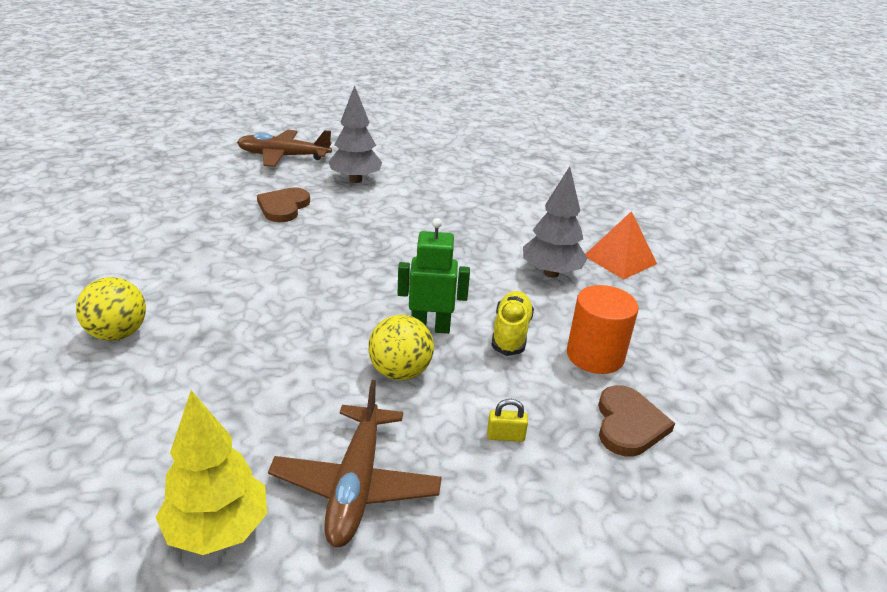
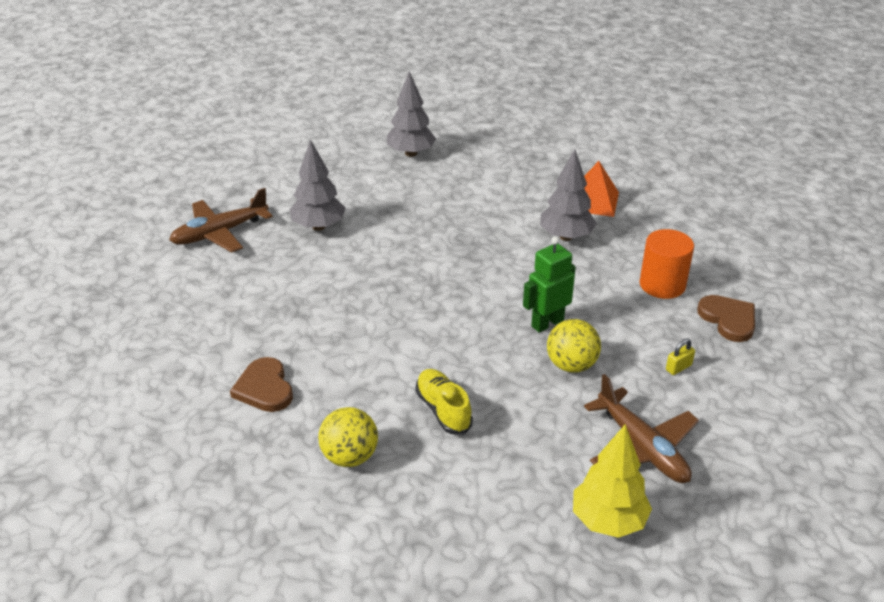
camera: 35 degrees left, 5 degrees up
(283, 207) = (301, 283): brown heart -> brown heart (264, 388)
(500, 165) = (411, 153): none -> grey tree
(511, 333) = (598, 298): yellow shoe -> yellow shoe (443, 410)

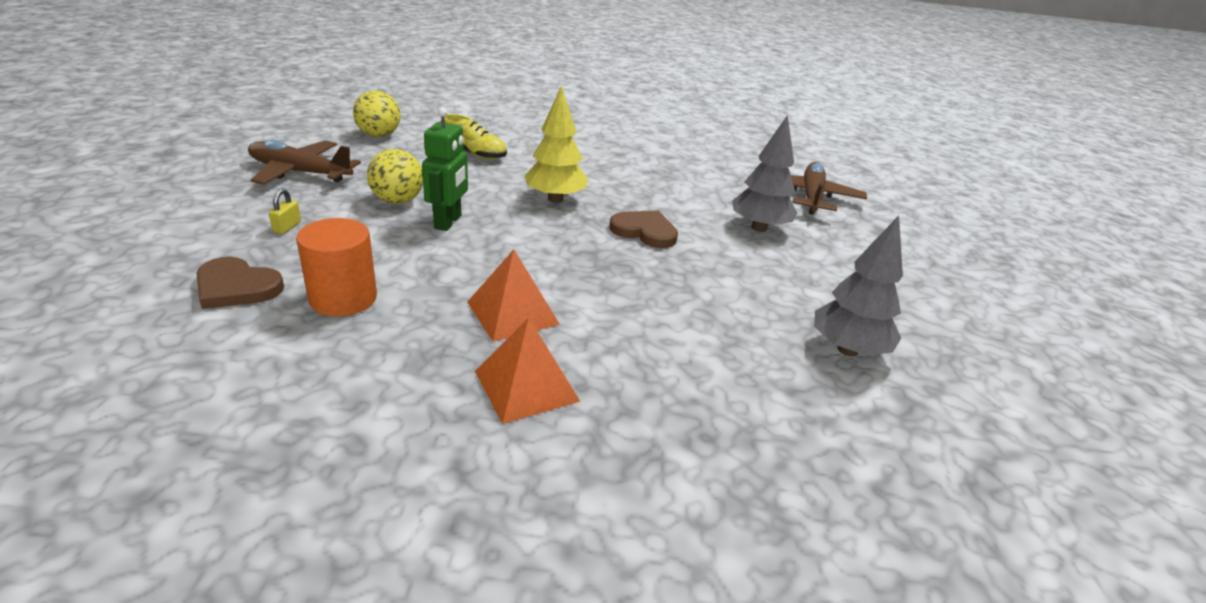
camera: 135 degrees right, 5 degrees down
(264, 388) = (602, 136): brown heart -> brown heart (644, 231)
(350, 457) = (505, 126): yellow ball -> yellow ball (379, 135)
(566, 236) = (512, 313): grey tree -> orange pyramid
(608, 521) = (308, 139): yellow tree -> yellow tree (555, 199)

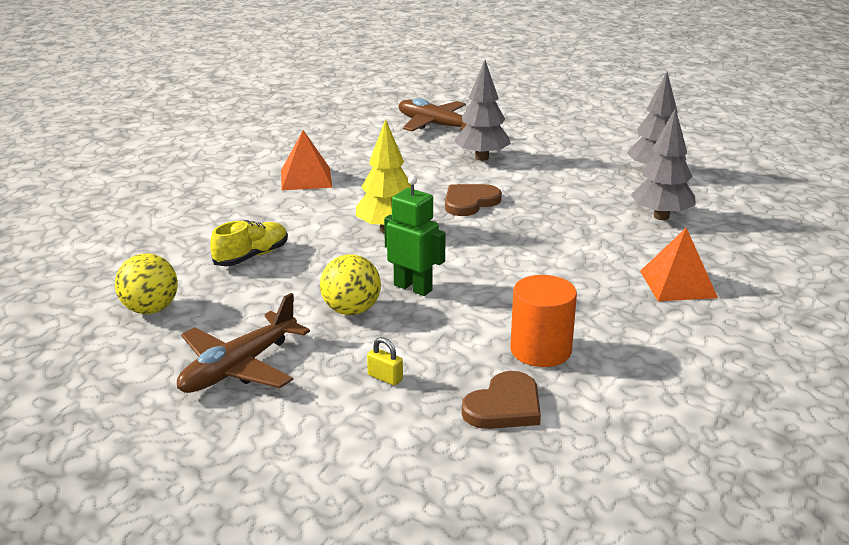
camera: 65 degrees left, 5 degrees down
(512, 313) = (583, 277): orange pyramid -> orange pyramid (306, 178)
(712, 362) = (661, 216): none -> grey tree

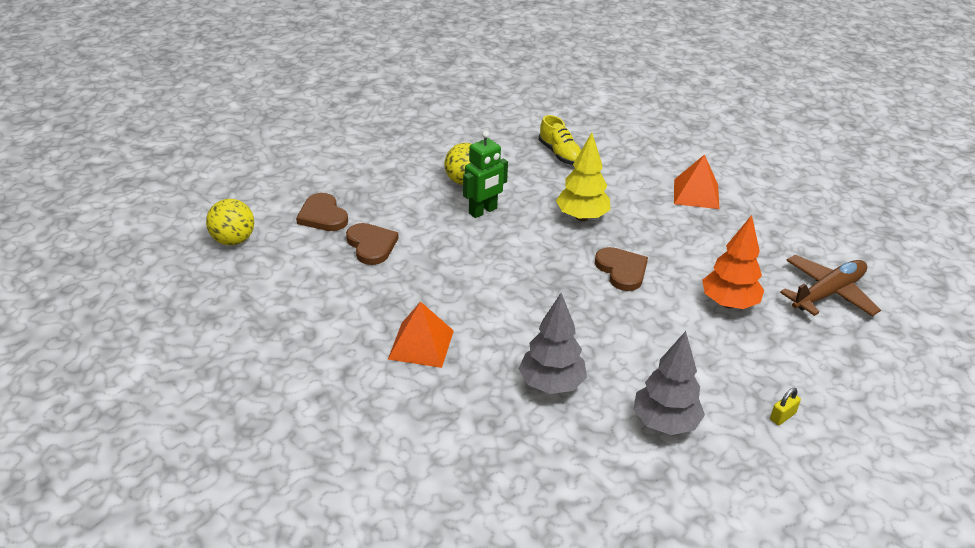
camera: 105 degrees right, 10 degrees up
(150, 309) = (504, 115): yellow ball -> yellow ball (233, 240)
(238, 368) = (422, 136): brown plane -> none
(385, 378) = (380, 180): yellow padlock -> yellow padlock (782, 416)
(482, 157) = (729, 303): grey tree -> orange tree
(540, 350) = (371, 245): orange cylinder -> brown heart

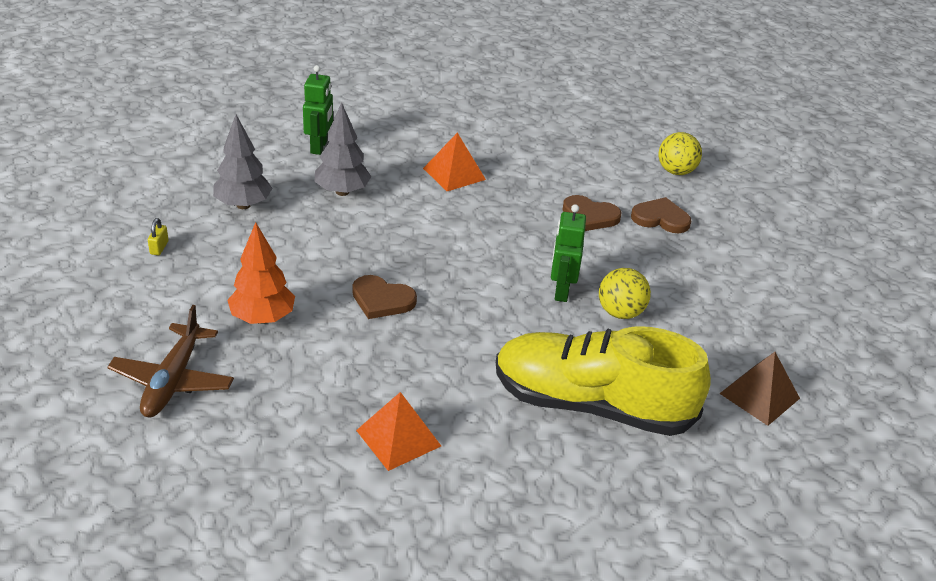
camera: 135 degrees right, 0 degrees up
(459, 114) = (759, 396): none -> brown pyramid
(515, 459) = (319, 147): none -> green robot
(560, 154) = (591, 405): yellow shoe -> yellow shoe, size x2.29
(581, 217) = (475, 335): yellow tree -> none

